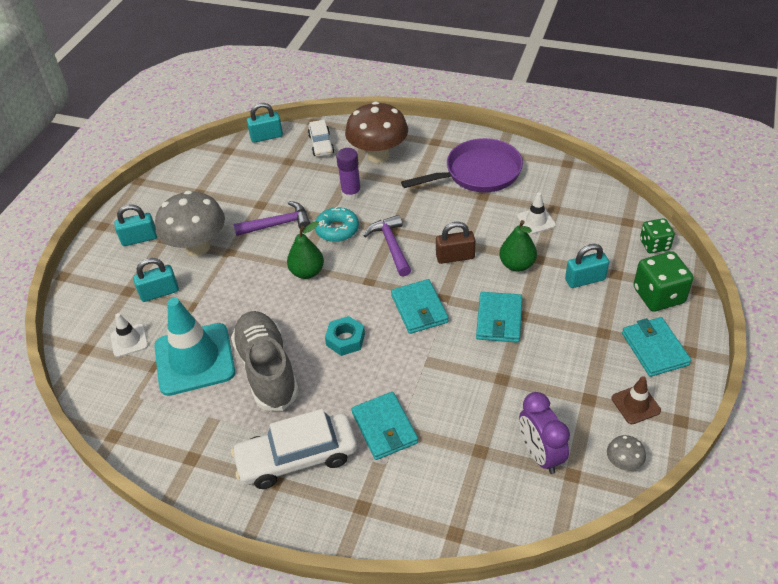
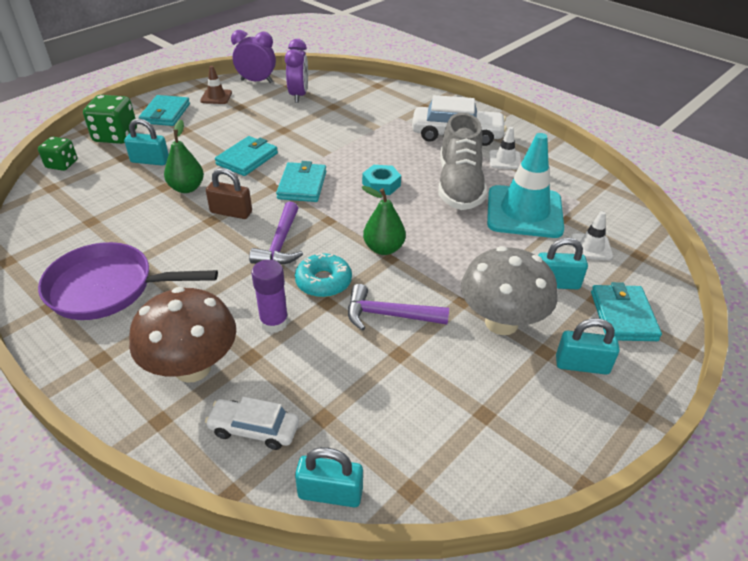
camera: 160 degrees left, 5 degrees down
(321, 144) = (254, 429): white car -> white car turned 90 degrees counterclockwise
(384, 428) = (386, 131): turquoise wallet -> turquoise wallet (623, 316)
(536, 221) = (122, 216): white traffic cone -> white traffic cone (505, 160)
(623, 463) = (256, 81): grey mushroom -> purple clock

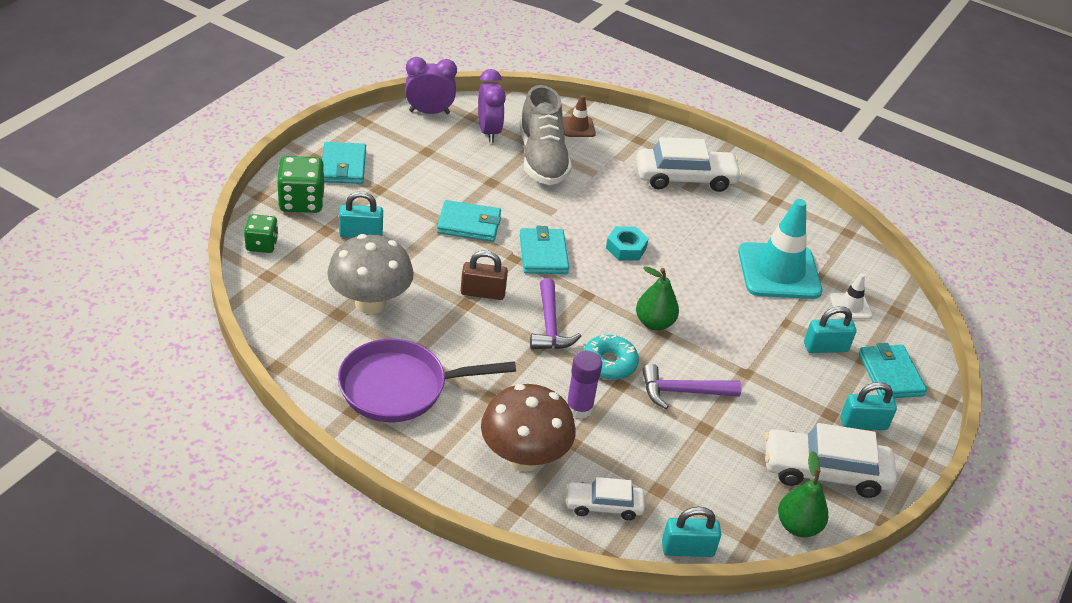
camera: 15 degrees left, 0 degrees up
(187, 188) = (420, 266): green pear -> green pear (798, 526)
(216, 97) = (391, 138): brown traffic cone -> brown traffic cone (578, 127)
(247, 159) = (469, 224): turquoise wallet -> turquoise wallet turned 75 degrees clockwise
(459, 186) = (706, 244): grey shoe -> grey shoe (542, 159)
(501, 322) = (785, 390): grey mushroom -> grey mushroom (370, 303)
(505, 160) = (744, 209): white traffic cone -> none
(524, 415) = (825, 471): none -> white car

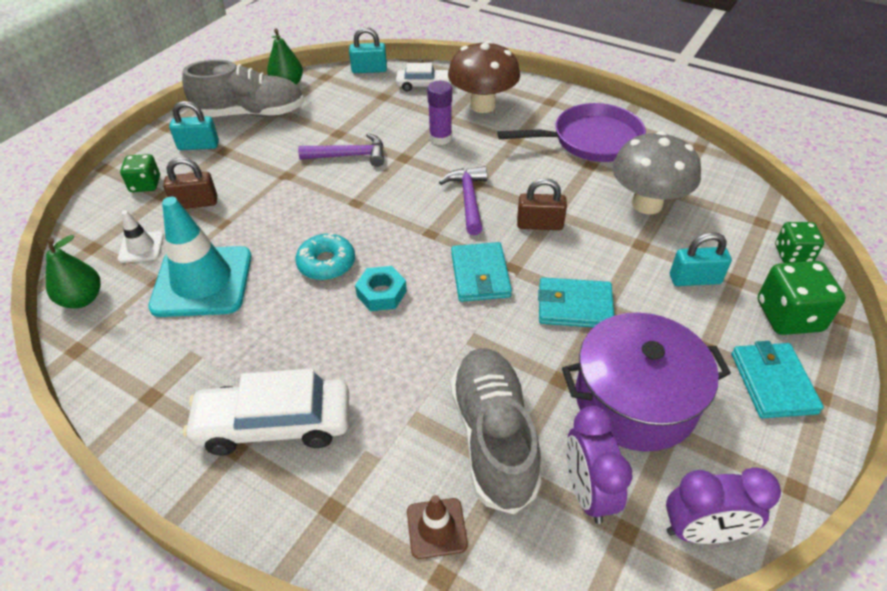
camera: 175 degrees left, 5 degrees up
(443, 167) = (635, 399): none -> purple pot
(609, 363) = (412, 172): turquoise donut -> turquoise donut (326, 263)
(654, 323) = (364, 211): green pear -> green pear (82, 299)
(825, 347) = (195, 203): turquoise padlock -> brown padlock
(825, 471) = (251, 114): white car -> grey shoe
(890, 375) = (145, 184): turquoise wallet -> green dice

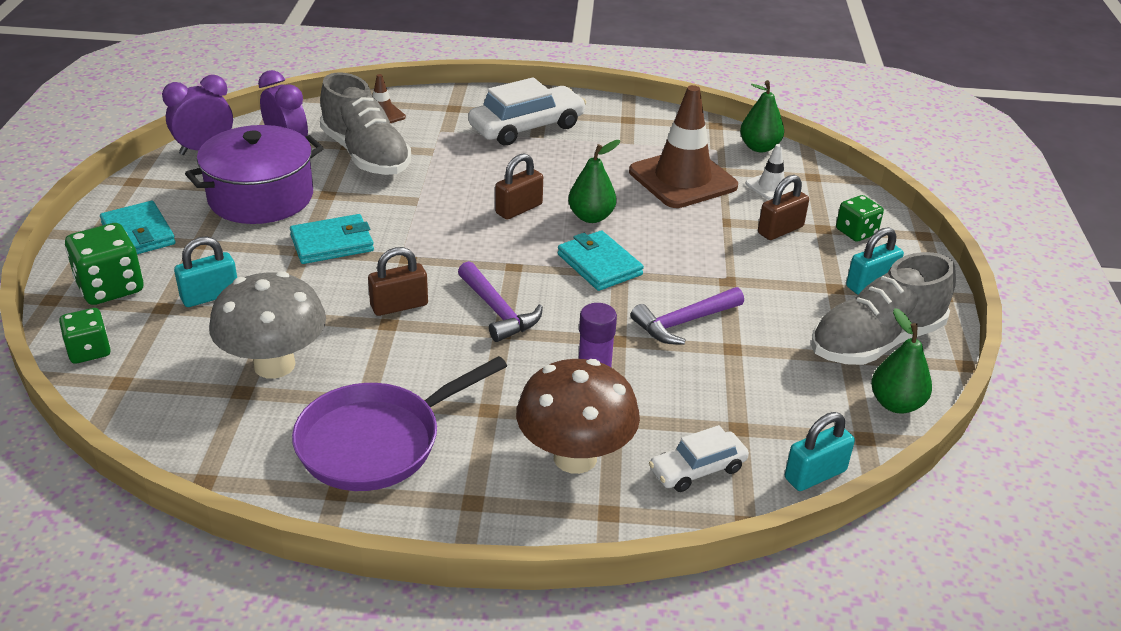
camera: 150 degrees right, 10 degrees down
(202, 281) = (682, 179): turquoise traffic cone -> brown traffic cone
(326, 263) = (591, 217): turquoise donut -> green pear
(381, 293) = (519, 209): turquoise nut -> brown padlock
(480, 275) = (437, 244): turquoise wallet -> turquoise wallet (599, 264)

